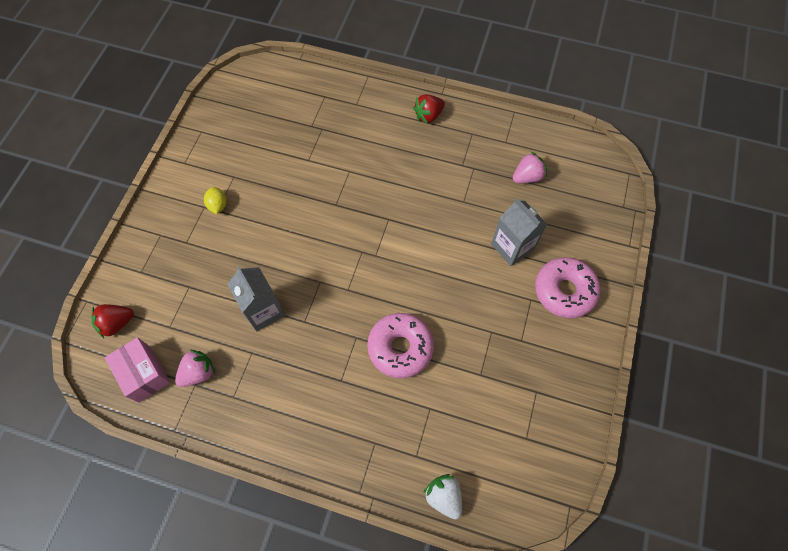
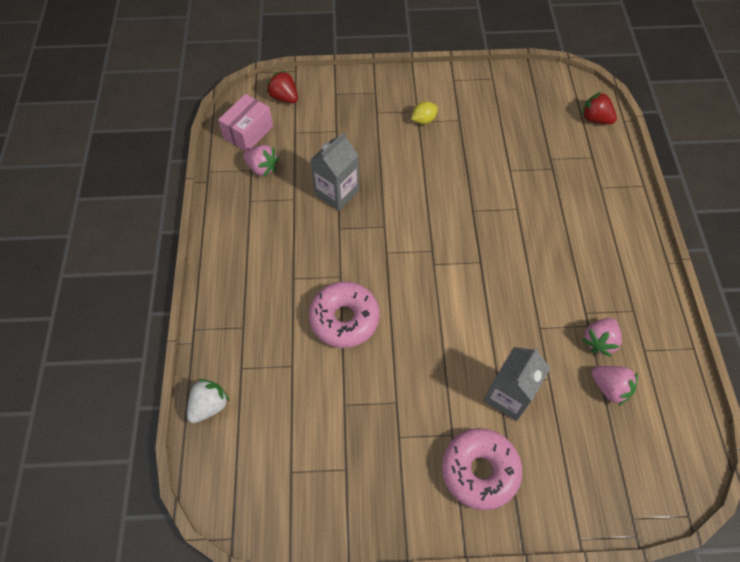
camera: 70 degrees right, 5 degrees down
(428, 115) = (629, 259): red strawberry -> red strawberry (595, 119)
(488, 167) = (599, 341): none -> pink strawberry

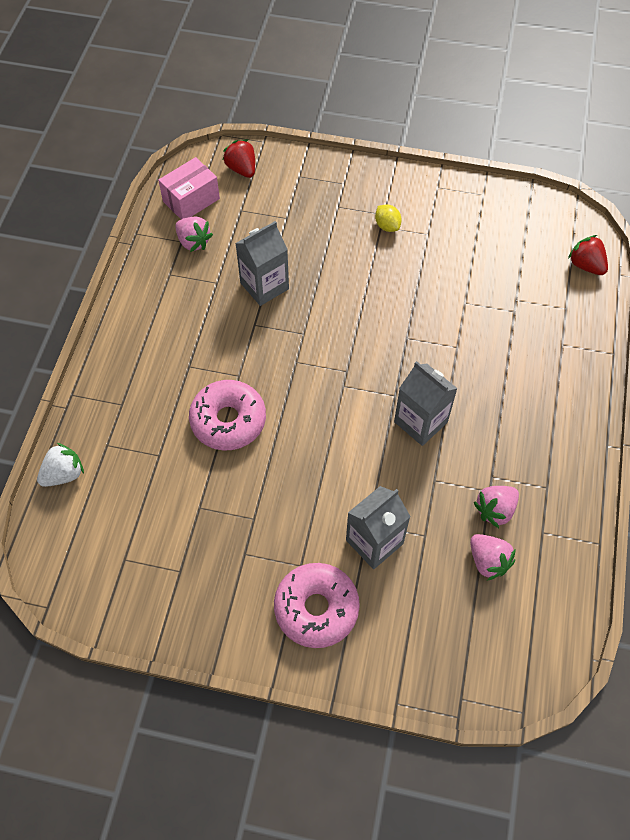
camera: 15 degrees right, 0 degrees up
(423, 120) = (387, 226): yellow lemon -> yellow lemon turned 75 degrees clockwise
(510, 280) = (420, 422): none -> grey carton

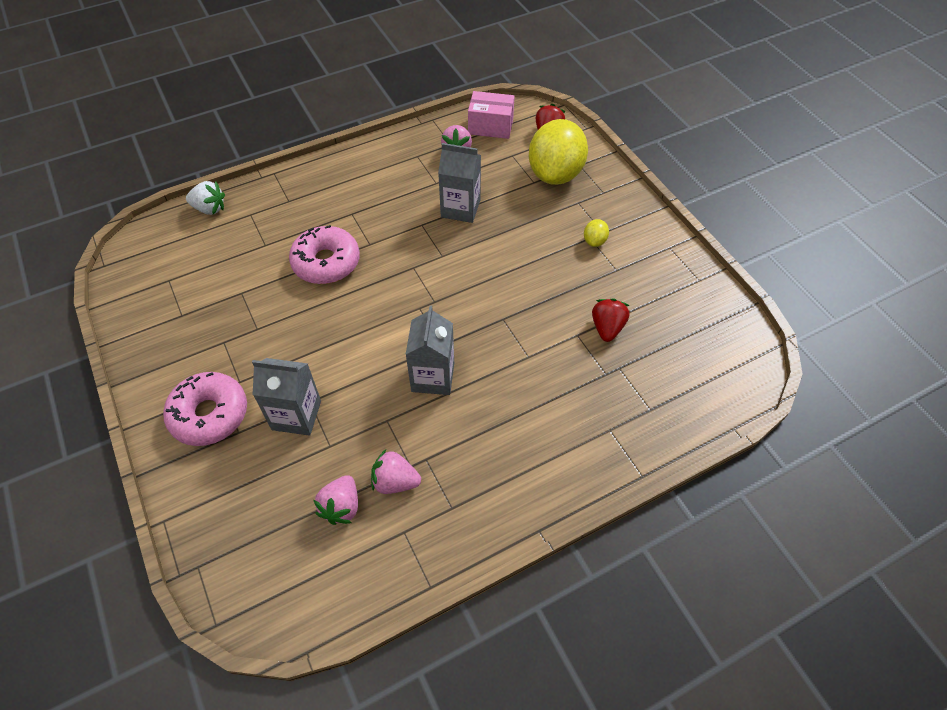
camera: 50 degrees right, 5 degrees down
(292, 198) = (555, 174): none -> yellow lemon
(586, 265) = (713, 396): red strawberry -> red strawberry (607, 328)

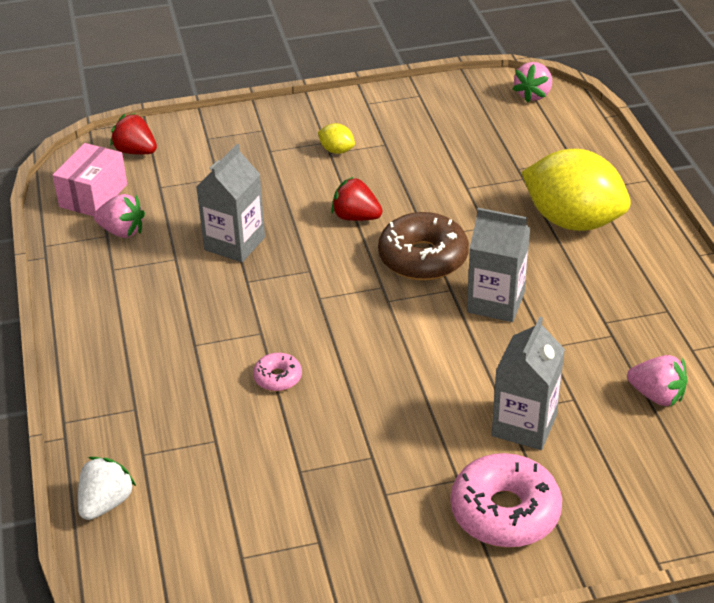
camera: 75 degrees left, 15 degrees down
(326, 262) = (278, 378): pink donut -> pink donut, size x0.49
(395, 481) = (630, 349): pink strawberry -> pink strawberry (533, 95)
(475, 320) = (423, 258): none -> brown donut
(555, 174) = (213, 159): yellow lemon -> yellow lemon (572, 221)
(607, 328) = (464, 166): red strawberry -> red strawberry (356, 217)

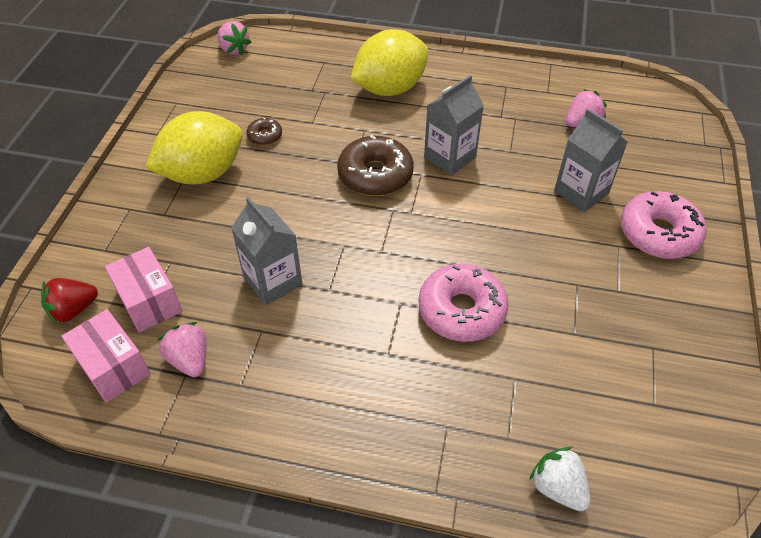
camera: 65 degrees left, 10 degrees up
(122, 231) = (190, 360): pink strawberry -> pink strawberry turned 75 degrees counterclockwise
(168, 185) = (149, 301): none -> pink box
(278, 378) = (461, 310): pink donut -> pink donut, size x2.04
(336, 150) = (203, 173): yellow lemon -> yellow lemon, size x2.48
(356, 217) = (298, 193): red strawberry -> none
(419, 166) = (265, 136): none -> brown donut

